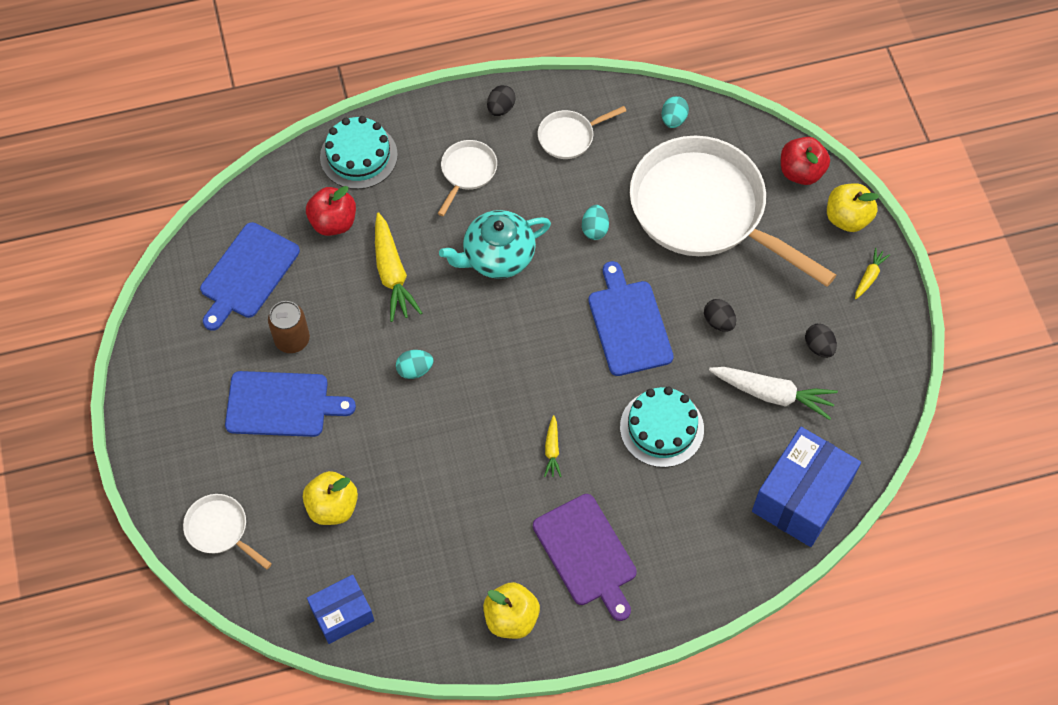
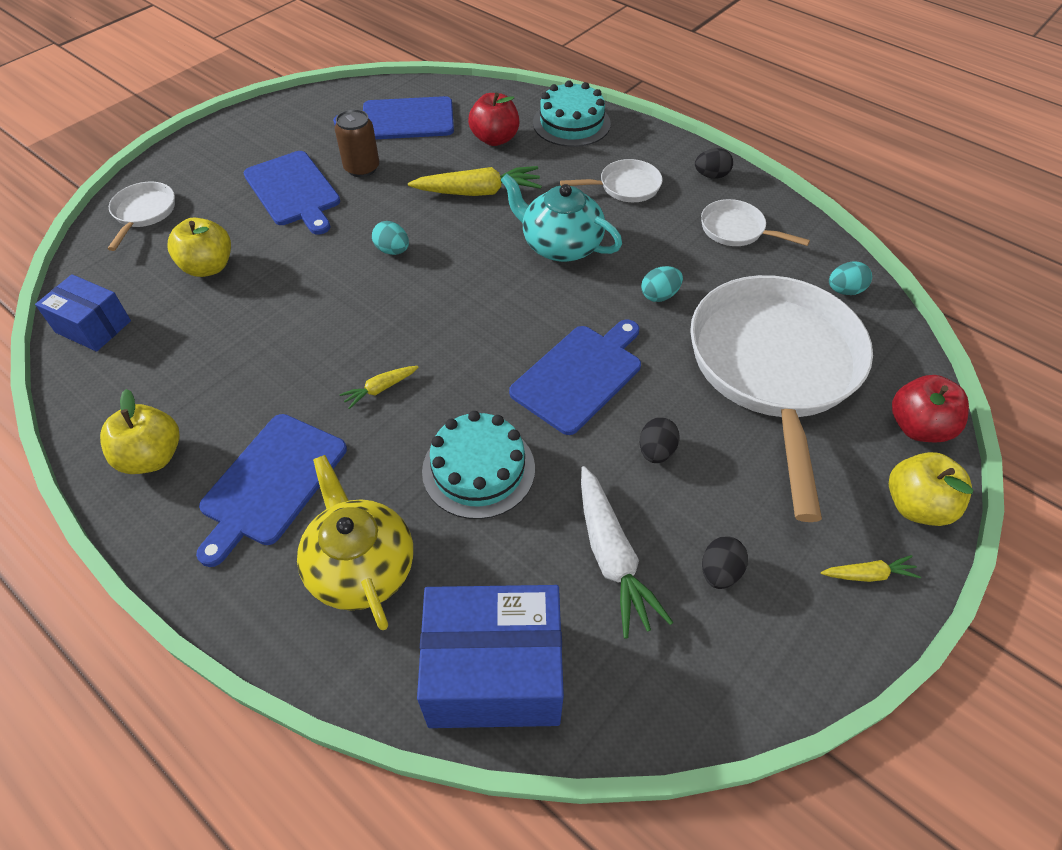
camera: 55 degrees right, 10 degrees down
(392, 274) = (478, 192): yellow carrot -> yellow carrot turned 135 degrees counterclockwise
(586, 553) = (271, 483): purple cutting board -> blue cutting board
(687, 531) = (361, 567): none -> yellow teapot

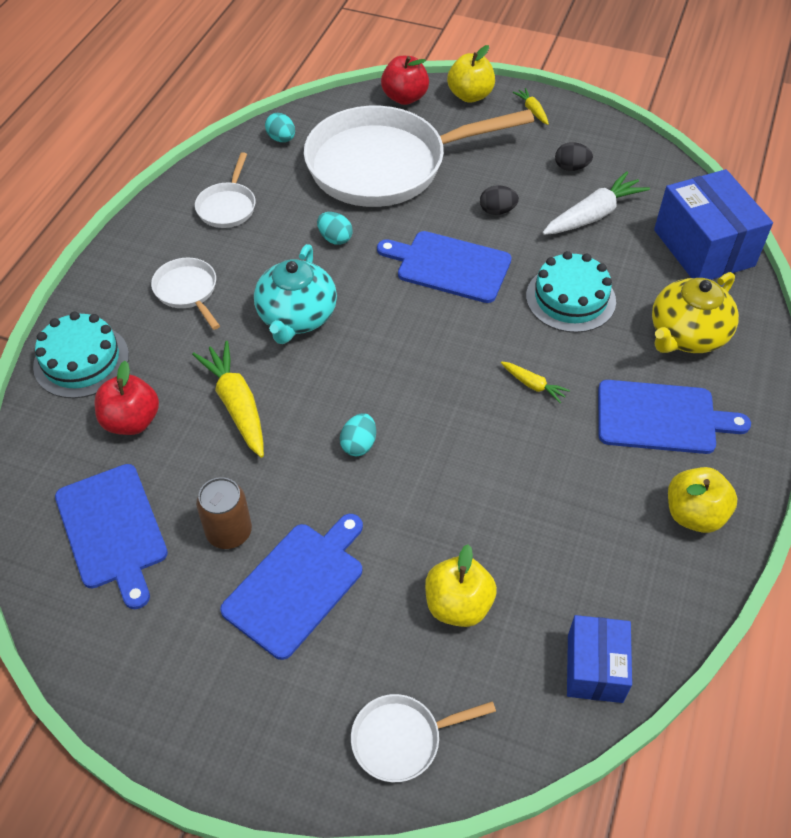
camera: 110 degrees left, 0 degrees up
(711, 176) = (149, 234): black egg -> none

